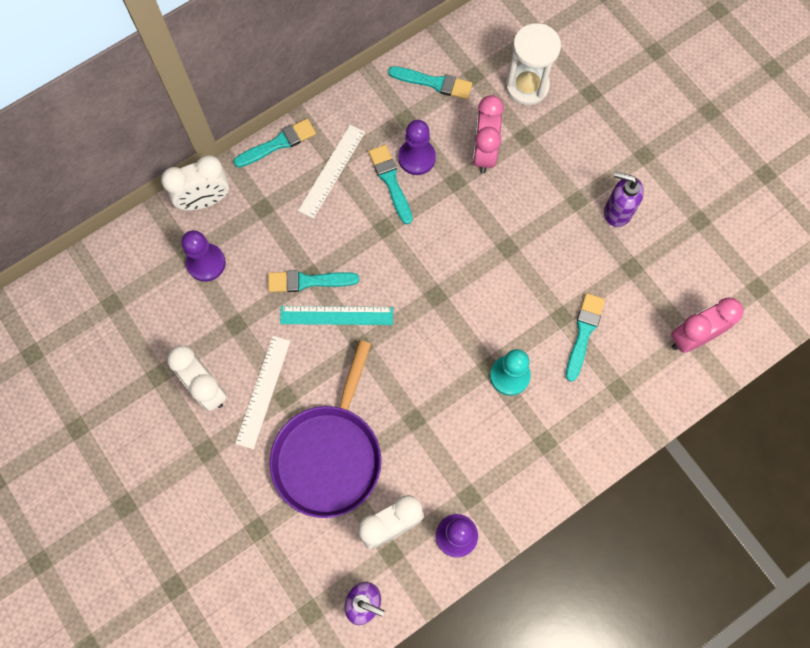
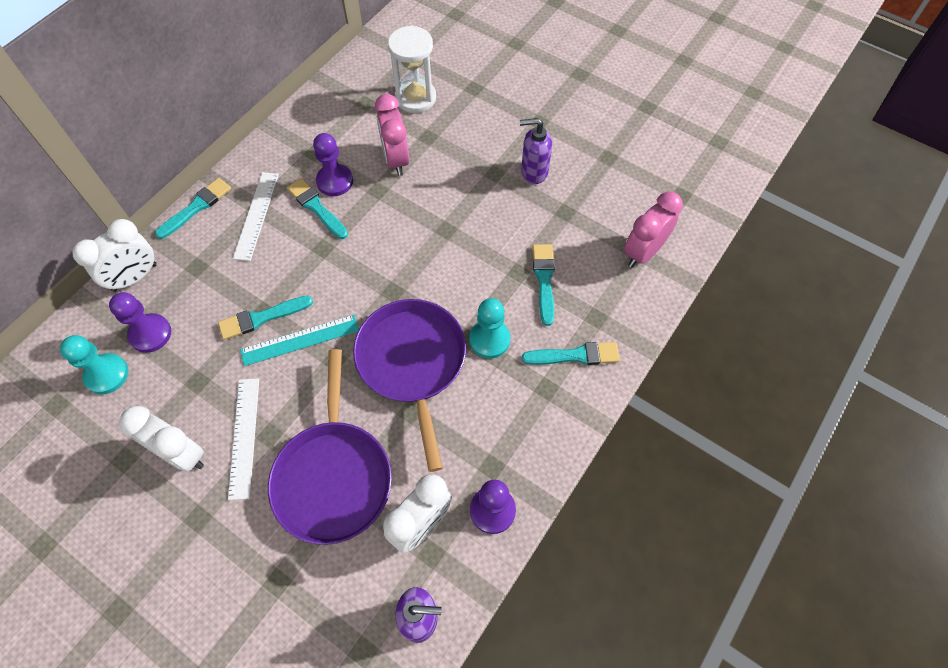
camera: 20 degrees left, 10 degrees down
(160, 290) = (107, 374): none -> turquoise pawn
(431, 373) = (412, 362): none -> purple pan
(434, 83) = (330, 118): turquoise brush -> turquoise brush (575, 355)

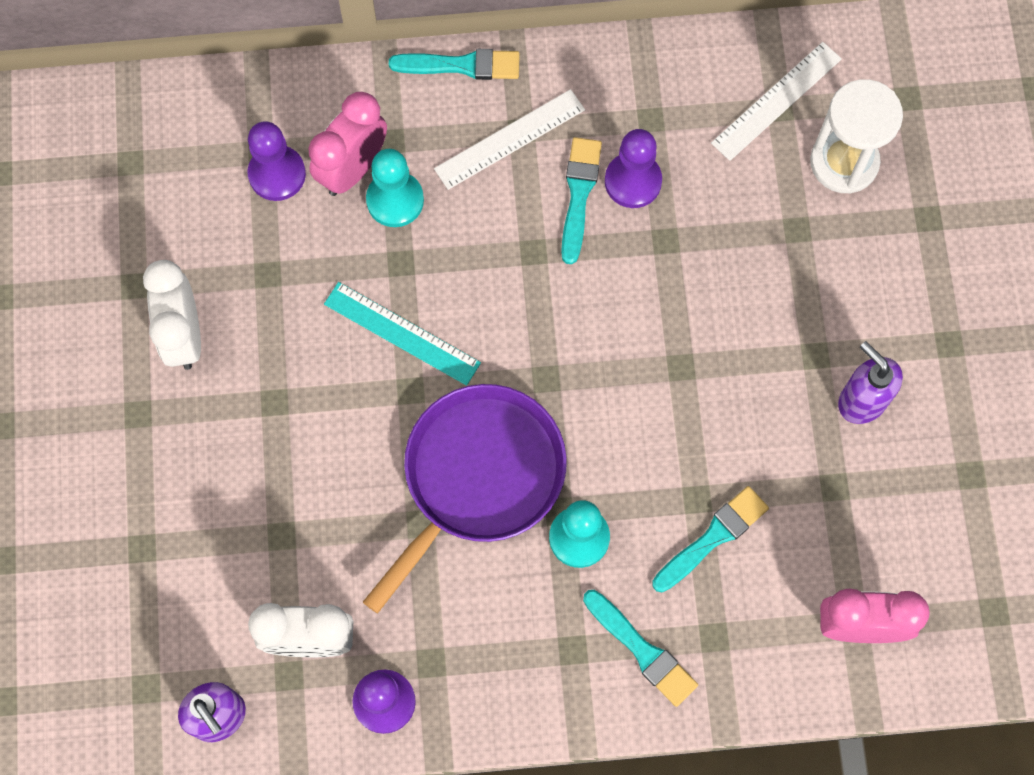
camera: 50 degrees right, 10 degrees up
(107, 374) = (199, 178): turquoise pawn -> turquoise pawn (395, 200)
(135, 277) = (323, 91): white clock -> none
(244, 437) = (251, 379): white ruler -> white ruler (776, 101)
(261, 318) = (392, 268): turquoise brush -> none
(333, 477) = (285, 508): purple pan -> none
(396, 160) = (728, 222): pink clock -> pink clock (352, 169)

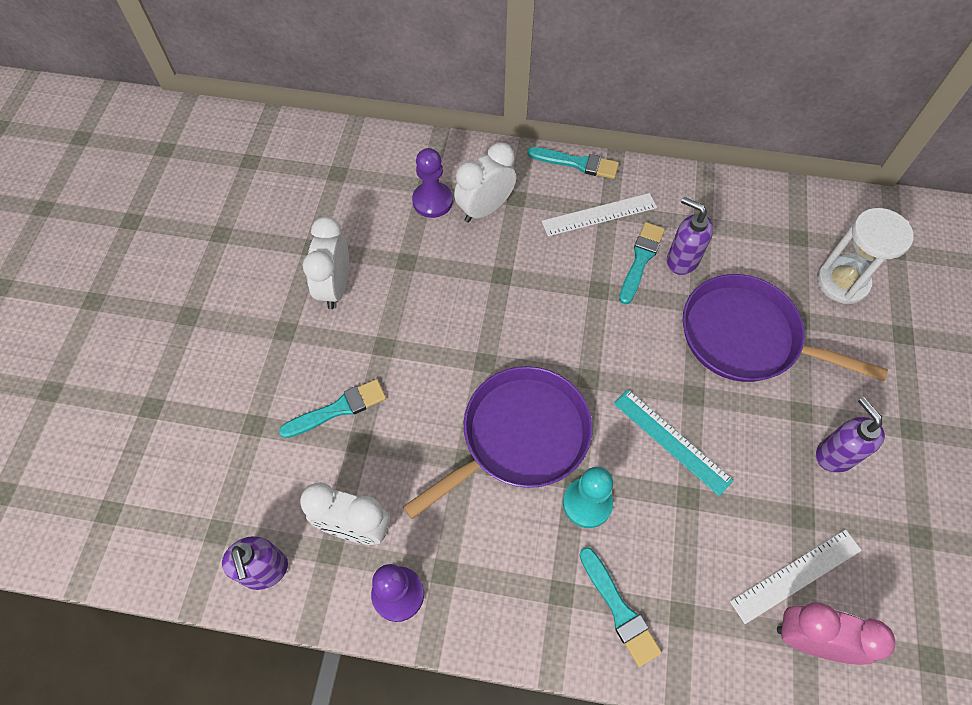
camera: 15 degrees right, 10 degrees down
(352, 169) = (485, 209): pink clock -> white clock
(395, 200) = (509, 235): turquoise pawn -> none
(402, 333) = (489, 322): turquoise ruler -> turquoise ruler (671, 441)
(633, 181) = (682, 260): purple pawn -> purple soap dispenser
(713, 537) = (696, 531): turquoise brush -> turquoise brush (338, 409)
(732, 271) = (745, 337): none -> purple pan
(776, 101) = (797, 231): white ruler -> white ruler (796, 575)

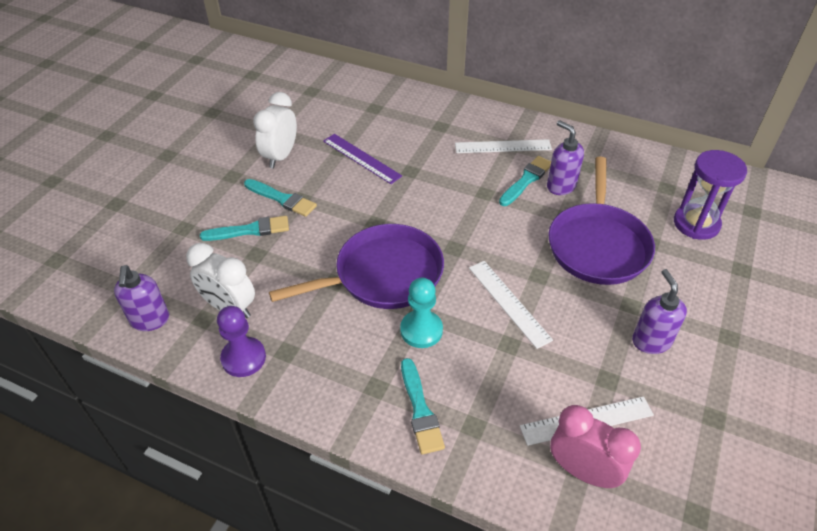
camera: 15 degrees right, 15 degrees down
(432, 201) = (375, 118): purple pawn -> none
(436, 268) = (361, 158): none -> purple ruler
(485, 209) = (413, 129): white clock -> none
(577, 163) = (497, 113): turquoise brush -> turquoise brush (282, 199)
(671, 441) = (509, 302): turquoise ruler -> white ruler
(745, 337) = (598, 245): purple pan -> purple pan turned 120 degrees counterclockwise
(842, 282) = (696, 224): white hourglass -> purple hourglass

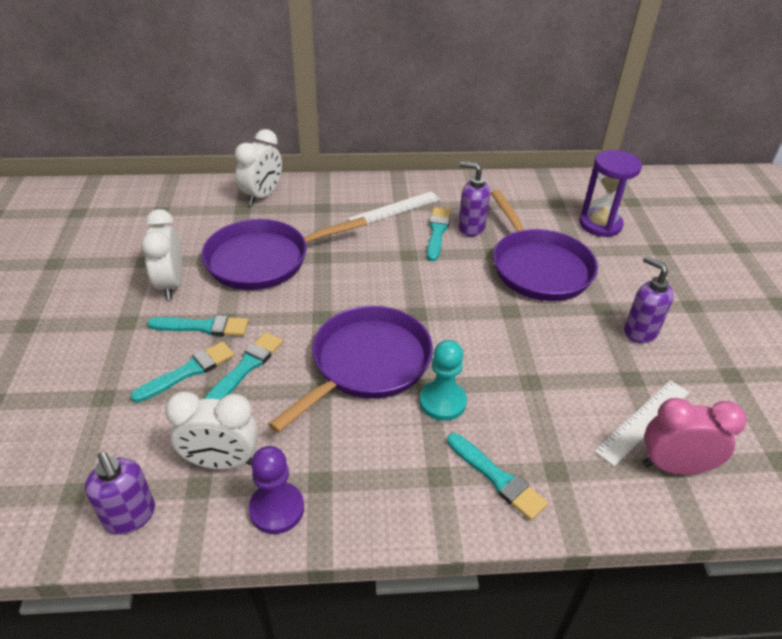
camera: 30 degrees left, 5 degrees down
(292, 242) = (247, 366): none -> turquoise brush
(361, 158) = (263, 260): purple ruler -> purple pan
(398, 101) = (262, 196): none -> white clock
(509, 302) = (502, 345): white ruler -> none

